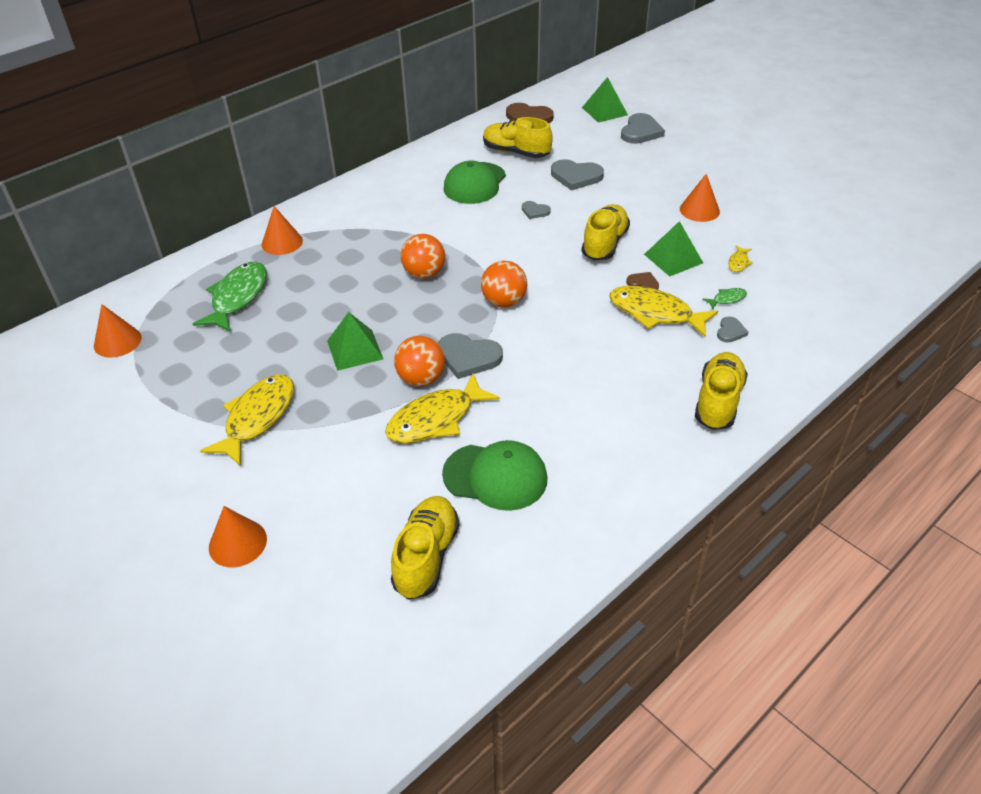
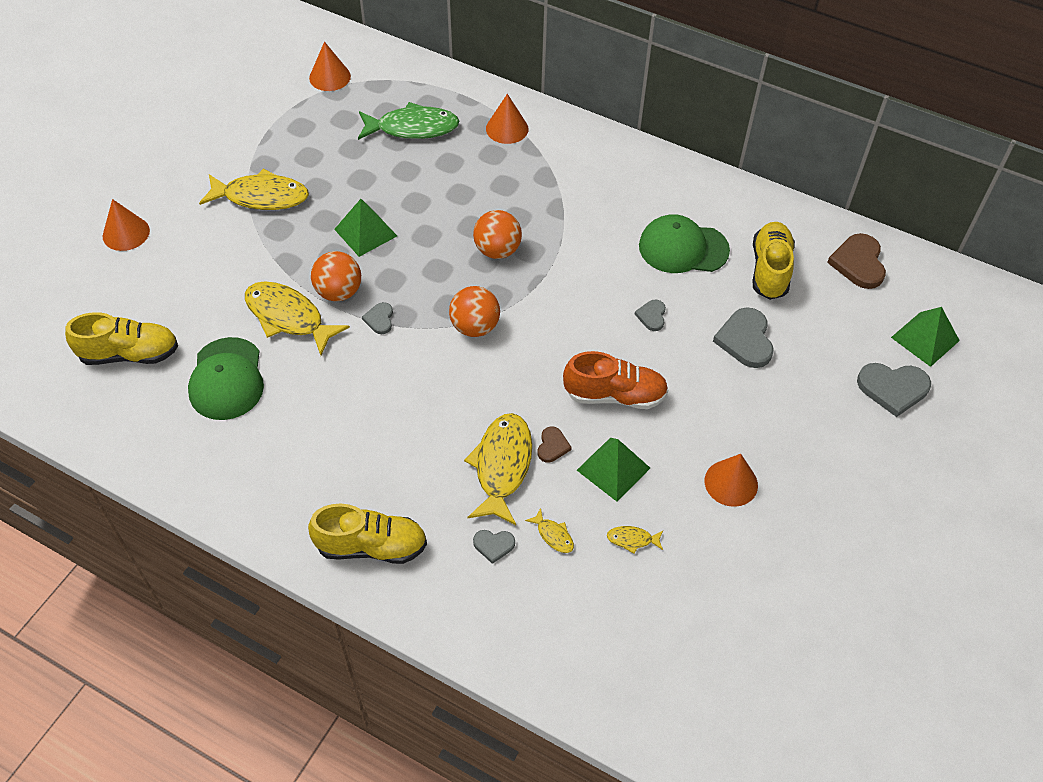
camera: 70 degrees right, 10 degrees up
(468, 357) = (379, 319): grey heart -> grey heart, size x0.54
(604, 244) = (615, 395): yellow shoe -> orange shoe
(727, 299) = (553, 535): green fish -> yellow fish

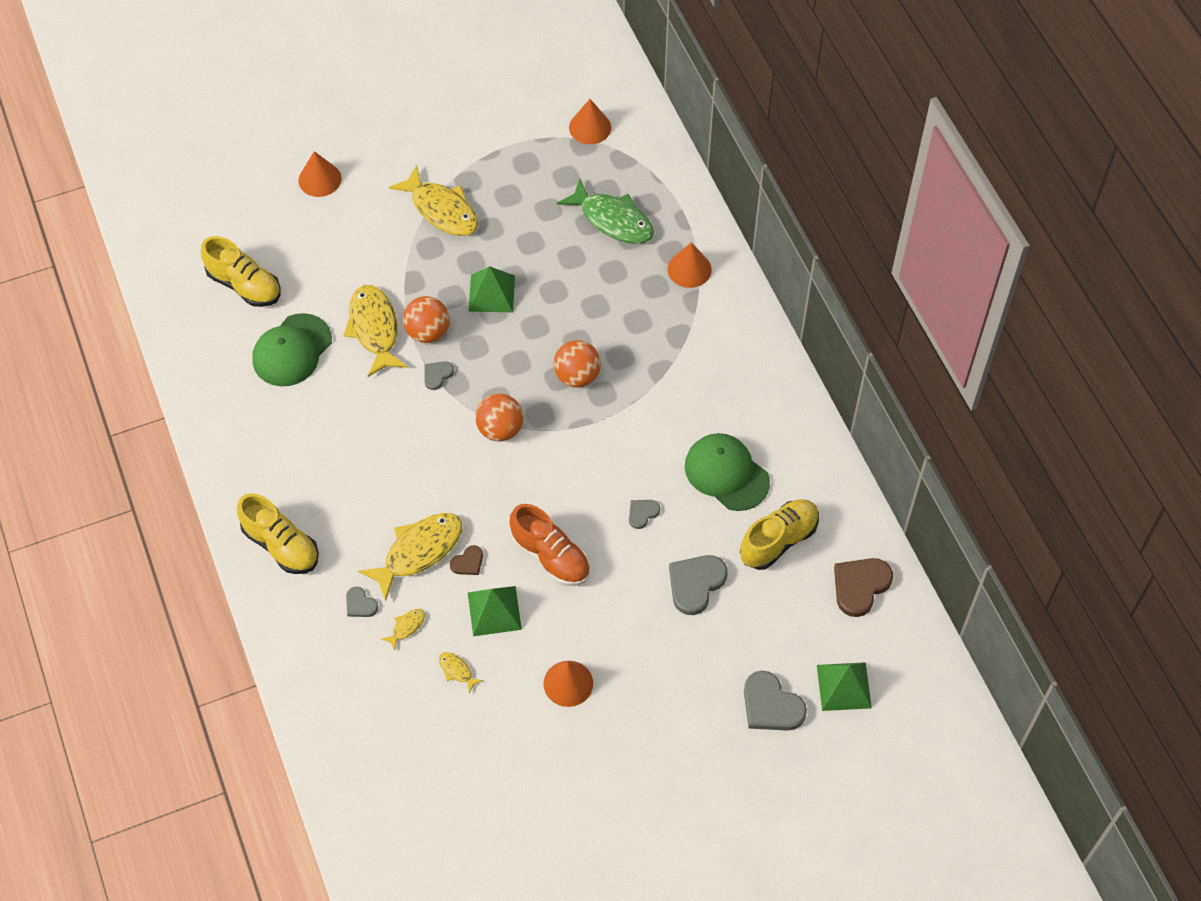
camera: 40 degrees right, 5 degrees up
(553, 535) = (406, 627): yellow fish -> yellow fish turned 135 degrees counterclockwise

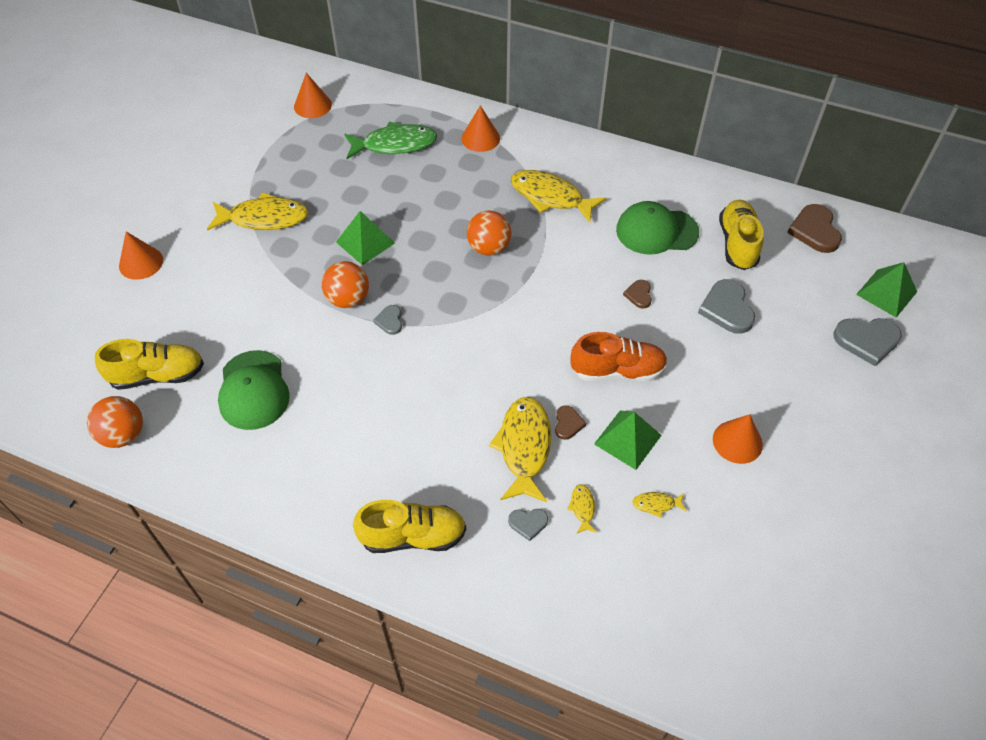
camera: 45 degrees left, 5 degrees down
(374, 329) = (304, 327): yellow fish -> yellow fish (550, 197)
(500, 429) = (479, 320): orange ball -> orange ball (123, 435)
(642, 513) = (639, 295): grey heart -> brown heart

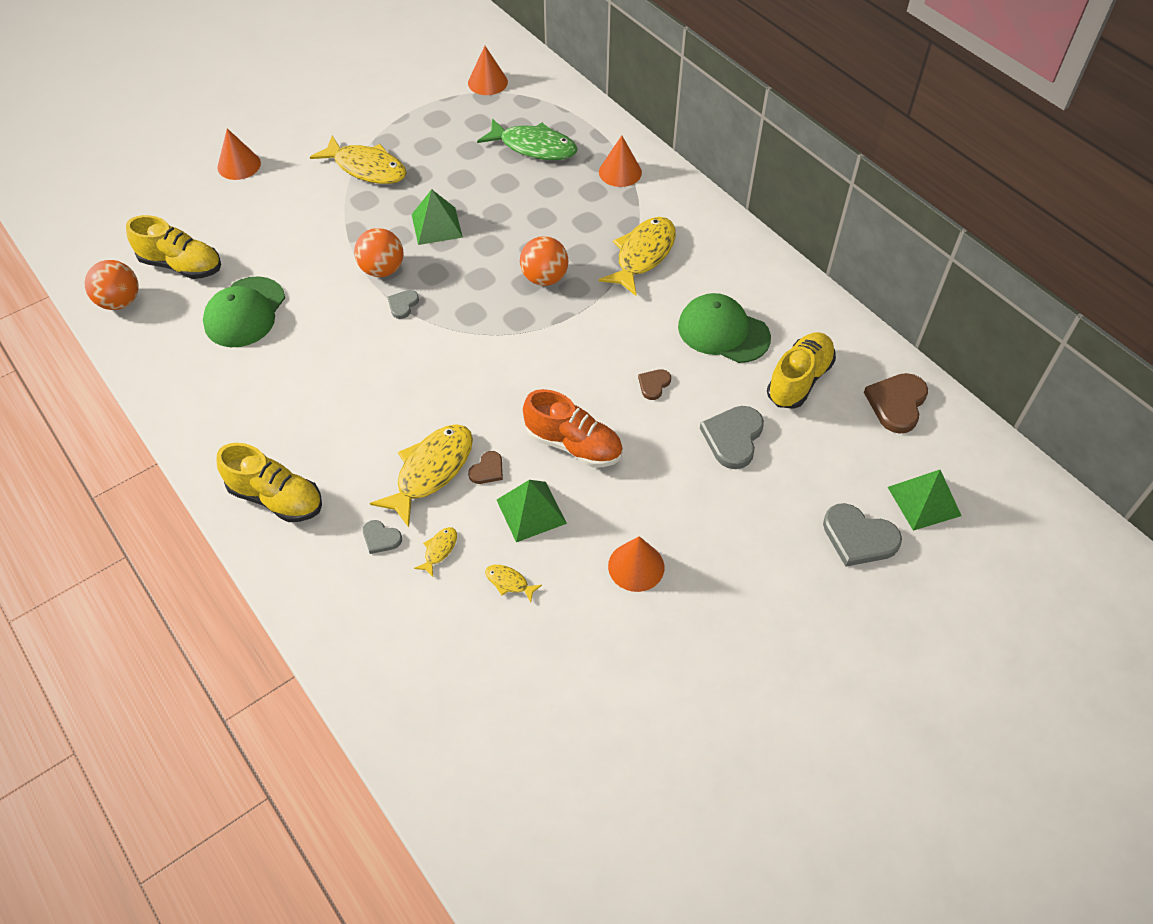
camera: 30 degrees right, 0 degrees up
(550, 197) = (643, 255): yellow fish -> yellow fish turned 60 degrees clockwise

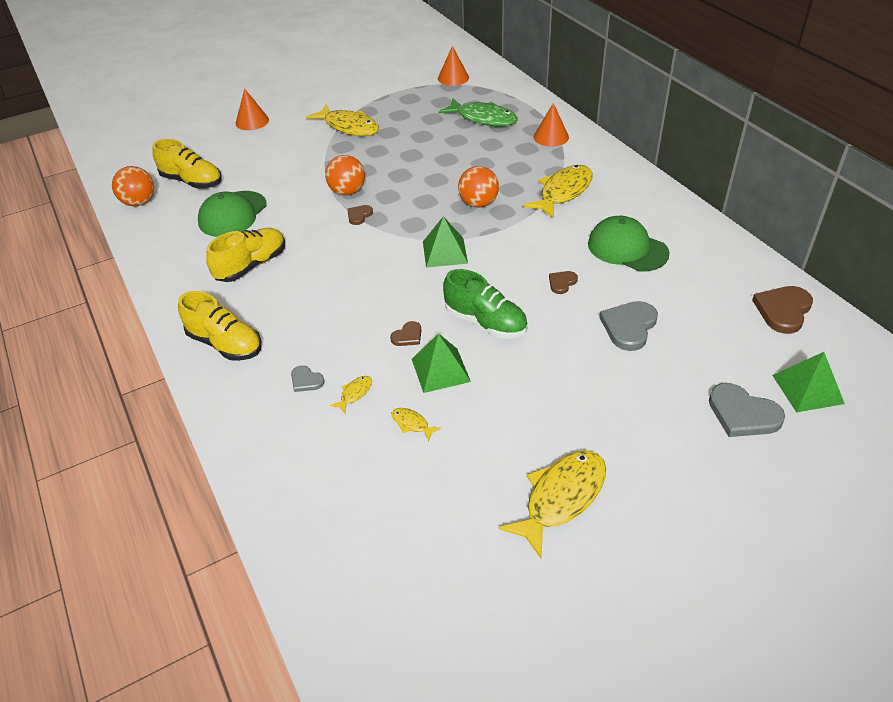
camera: 10 degrees right, 10 degrees down
(403, 305) = (359, 215): grey heart -> brown heart
(431, 471) = (359, 333): yellow fish -> yellow fish (561, 498)
(437, 225) = (396, 165): green pyramid -> green pyramid (445, 252)
(573, 445) = (485, 322): orange shoe -> green shoe
(636, 566) = (529, 420): orange cone -> none
(799, 380) = (692, 287): yellow shoe -> yellow shoe (251, 265)

